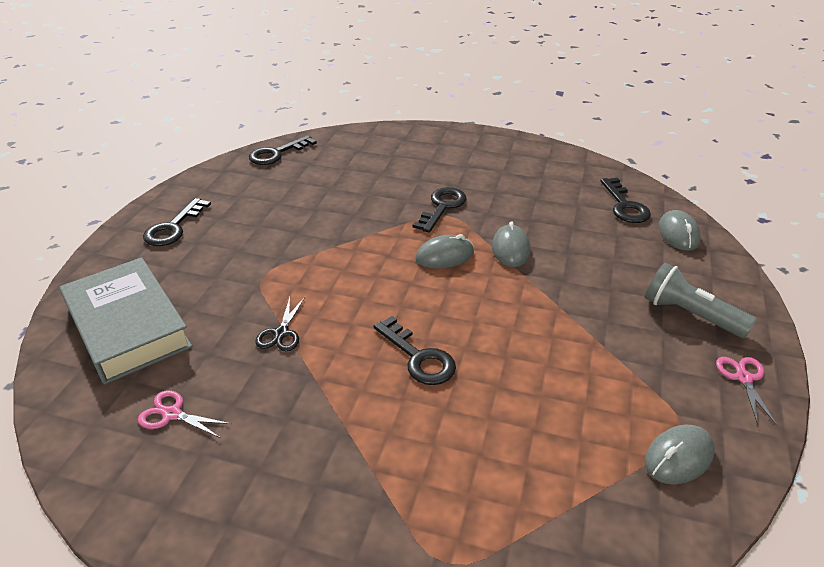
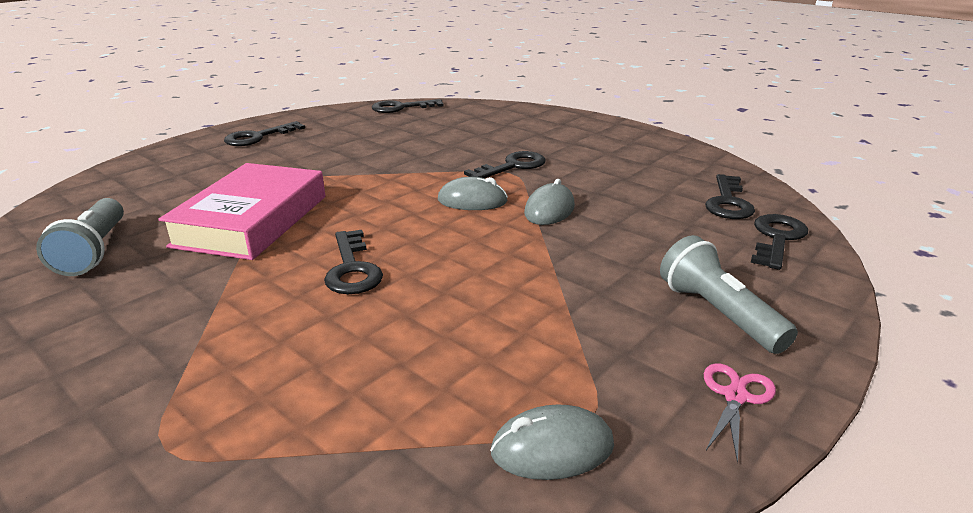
camera: 25 degrees right, 10 degrees down
(128, 326) = (142, 188): grey book -> none
(172, 414) = (94, 251): pink scissors -> grey flashlight
(281, 333) = (252, 220): black scissors -> pink book
(678, 234) = (777, 238): grey mouse -> black key

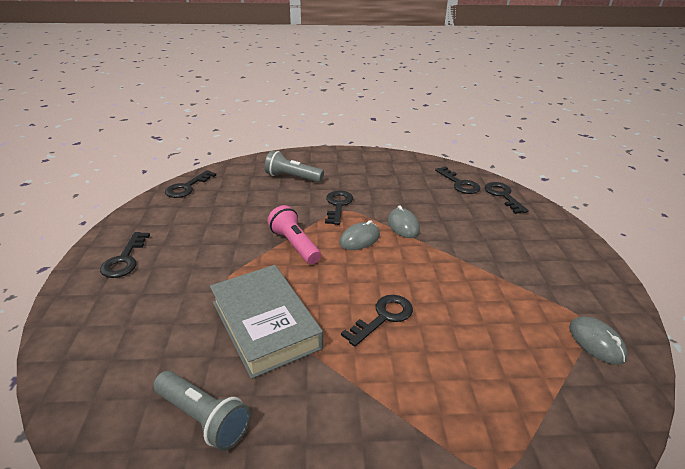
camera: 45 degrees left, 5 degrees up
(252, 220) = (265, 324): pink book -> grey book
(352, 269) = (383, 317): black key -> black key turned 75 degrees counterclockwise
(399, 179) = (294, 245): none -> pink flashlight
(552, 449) = (596, 342): grey mouse -> grey mouse turned 60 degrees counterclockwise
(718, 313) = (542, 246): grey flashlight -> grey flashlight (292, 177)
(735, 396) = (599, 279): pink scissors -> none

